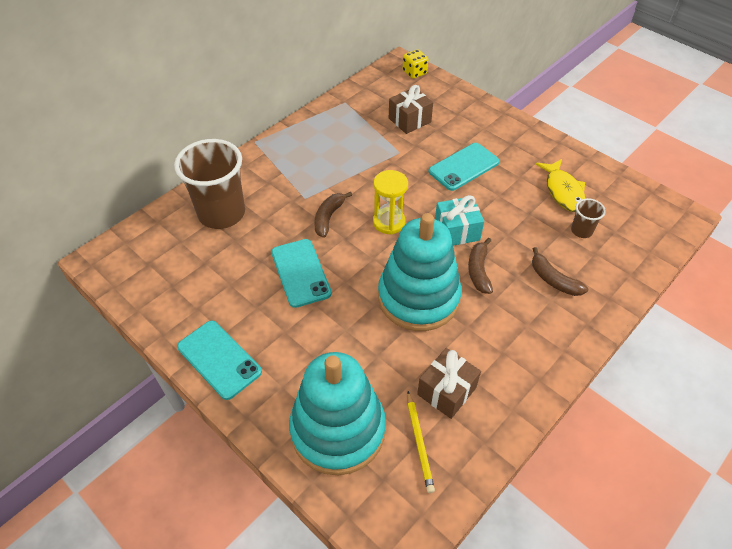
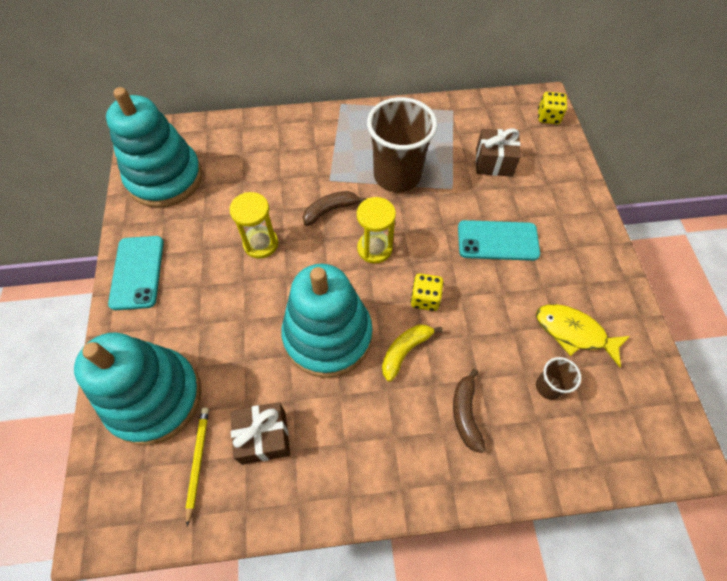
camera: 40 degrees right, 10 degrees up
(162, 278) = (165, 178): none -> turquoise stacking toy
(222, 213) = (255, 152): brown cup -> brown cup (397, 175)
(300, 273) = (261, 244): turquoise phone -> yellow hourglass
(419, 442) = (198, 462): yellow pencil -> yellow pencil turned 150 degrees clockwise
(457, 231) = (425, 299): turquoise gift -> yellow dice
(479, 271) = (405, 351): brown banana -> yellow banana
(563, 191) = (573, 332): yellow fish -> yellow fish turned 90 degrees clockwise

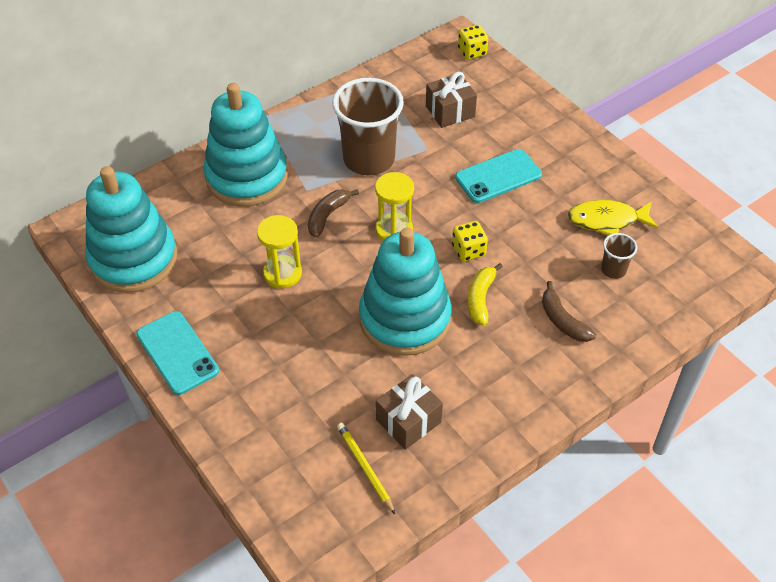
camera: 30 degrees left, 10 degrees down
(155, 398) = (284, 442): turquoise stacking toy -> turquoise stacking toy (247, 177)

